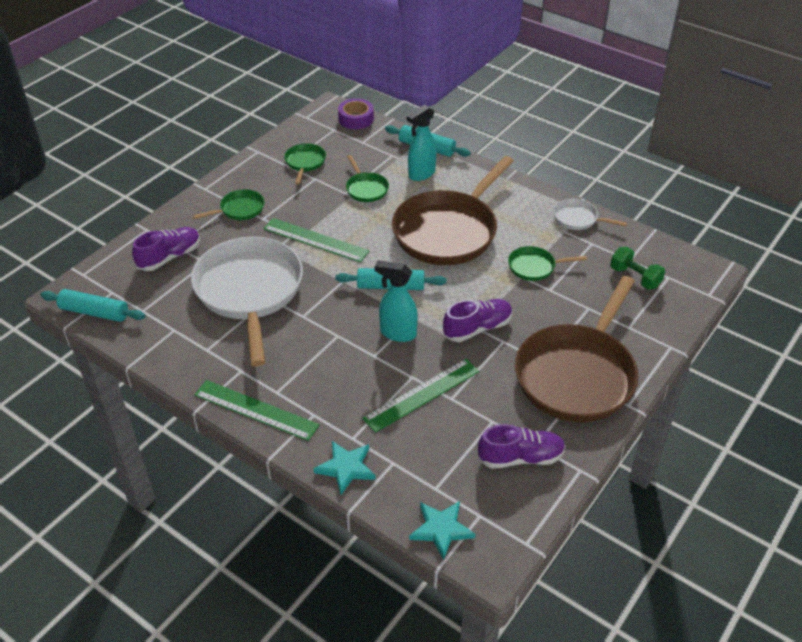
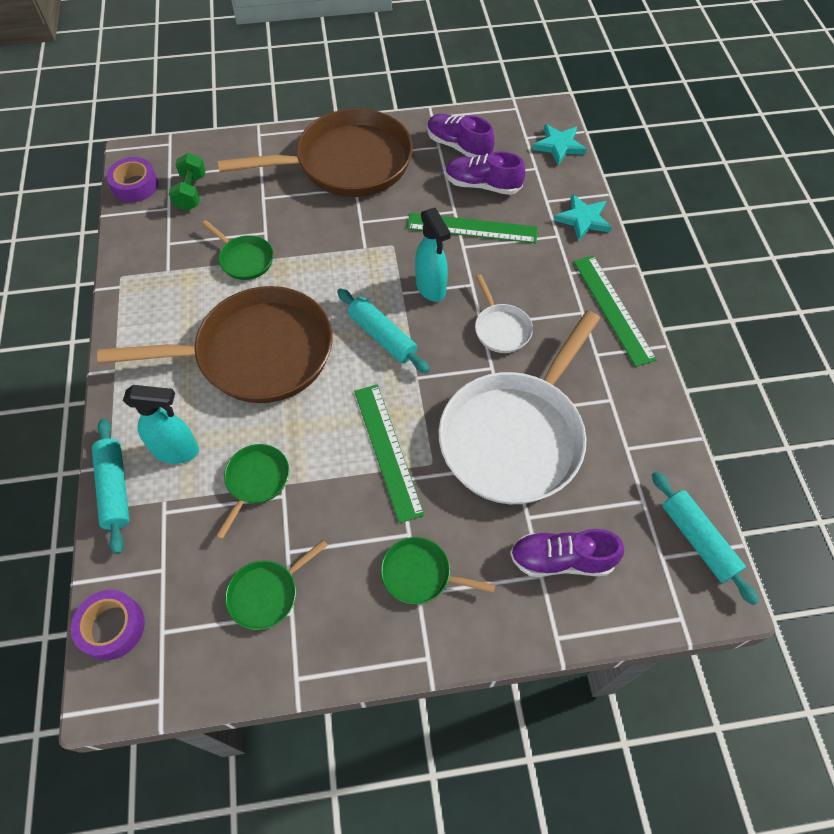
camera: 135 degrees left, 15 degrees up
(477, 328) = (365, 245): purple shoe -> purple shoe (482, 185)
(578, 219) = (137, 273): white pan -> white pan (501, 328)
(673, 256) = (135, 185): none -> purple tape

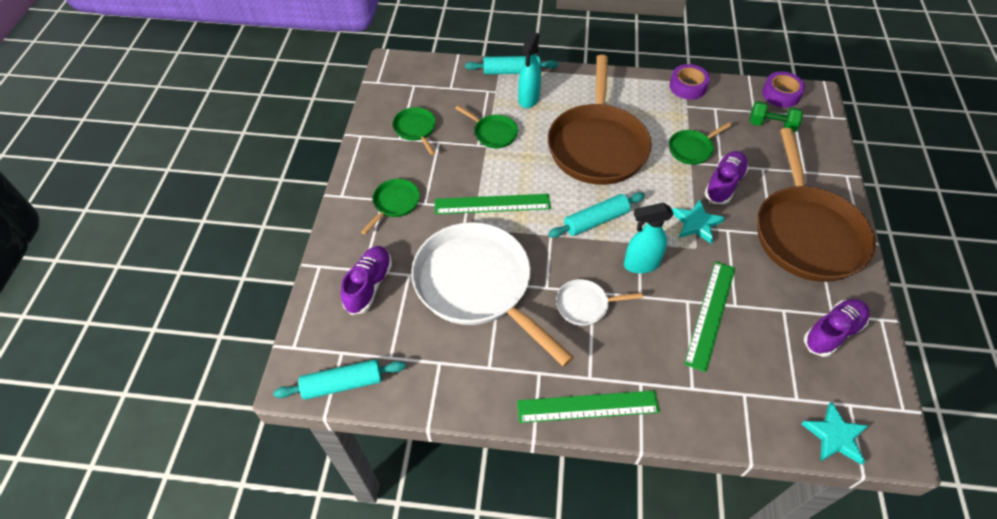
camera: 105 degrees right, 5 degrees down
(112, 627) = (425, 67): purple tape -> purple tape (687, 86)
(482, 185) = (771, 339): purple shoe -> purple shoe (724, 184)
(583, 219) = (713, 421): turquoise star -> turquoise star (696, 223)

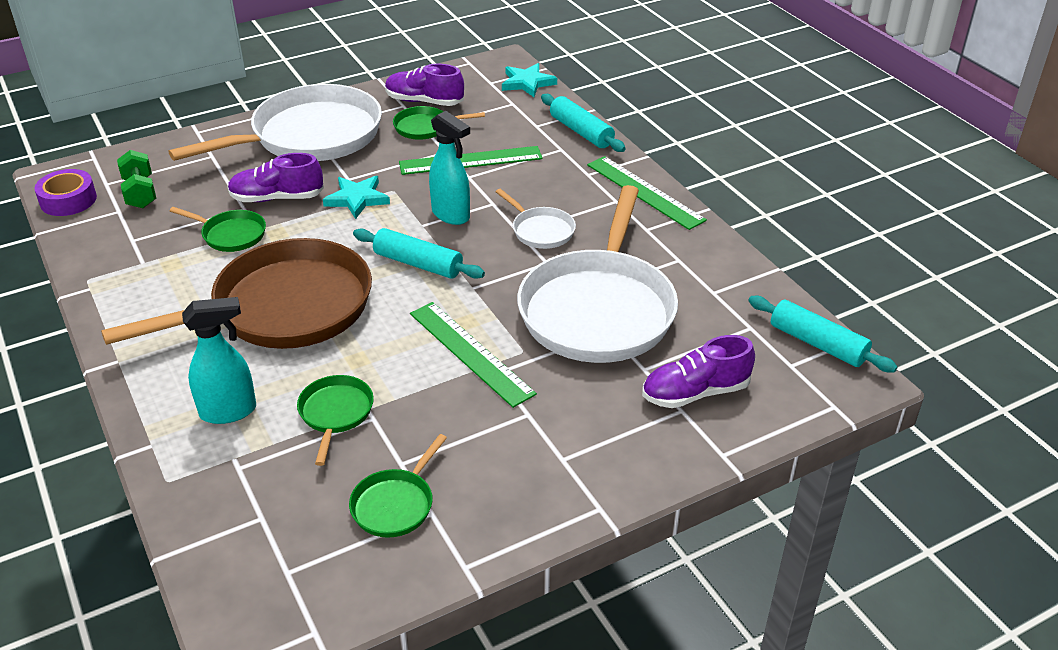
camera: 125 degrees left, 15 degrees down
(395, 203) = (557, 442): green pan -> green pan (425, 127)
(511, 72) = (168, 462): turquoise rolling pin -> turquoise rolling pin (581, 132)
(687, 86) = (97, 274): purple tape -> none
(806, 233) = (310, 136): brown pan -> white pan

